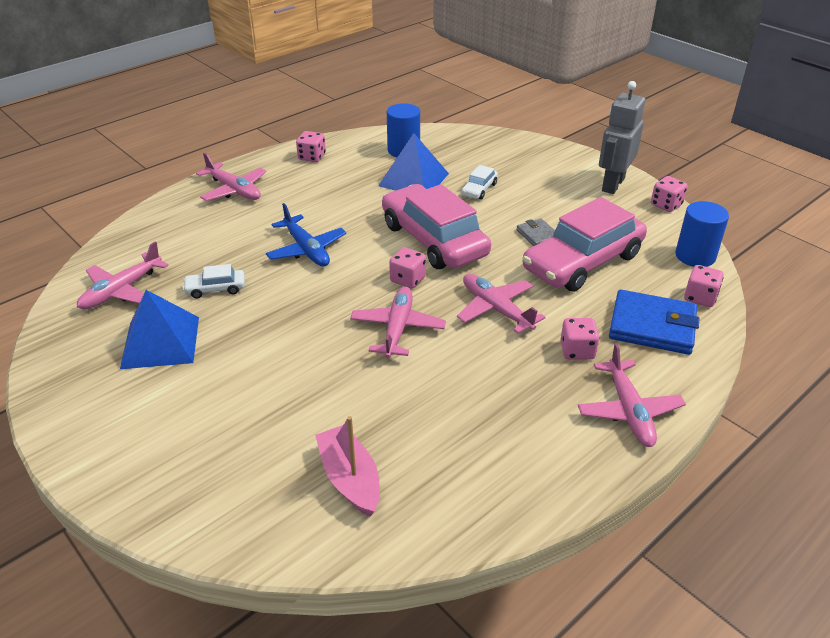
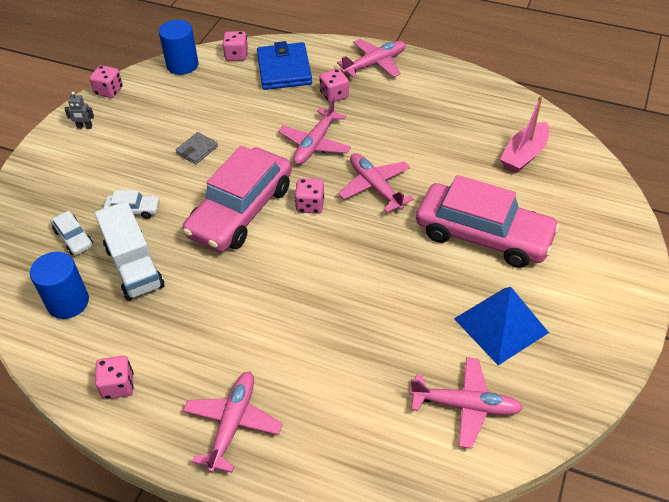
camera: 115 degrees left, 10 degrees up
(215, 289) = (410, 330): white car -> white car (73, 238)
(306, 249) = (309, 294): blue plane -> none
(397, 329) = (375, 187): pink plane -> pink plane turned 75 degrees clockwise
(414, 179) = (134, 267): blue pyramid -> white truck
(582, 262) = (224, 116): pink car -> pink car (483, 235)
(612, 184) = (84, 127): grey robot -> grey robot, size x0.41

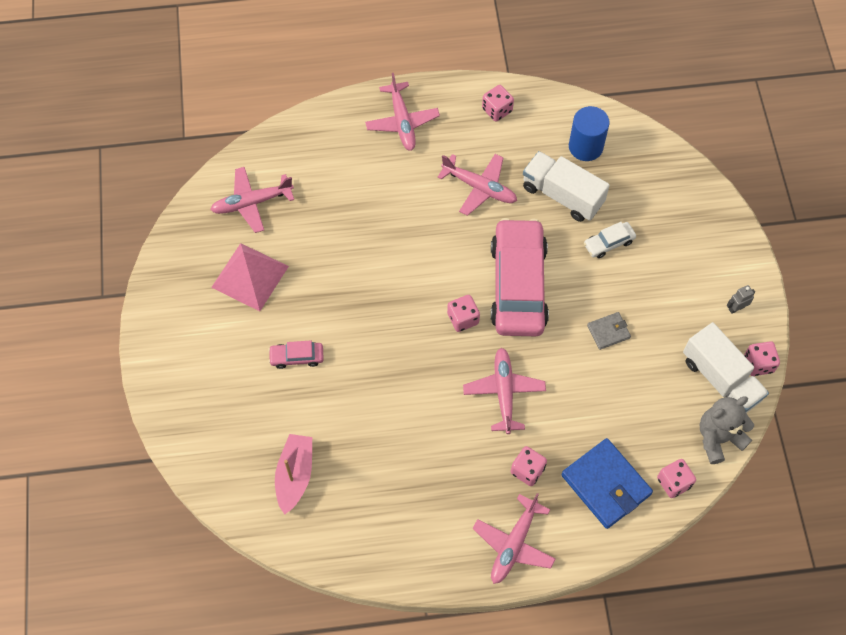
camera: 150 degrees right, 15 degrees up
(73, 238) = (632, 196): white car -> none
(145, 92) = (720, 379): none -> white truck
(182, 65) = (718, 438): blue cylinder -> grey teddy bear
(197, 150) = (608, 332): grey wallet -> grey wallet turned 60 degrees clockwise
(375, 187) = (417, 366): pink plane -> pink plane (479, 187)
(483, 235) = (297, 357): pink car -> pink car, size x0.42
(501, 325) = (250, 276): blue pyramid -> pink pyramid

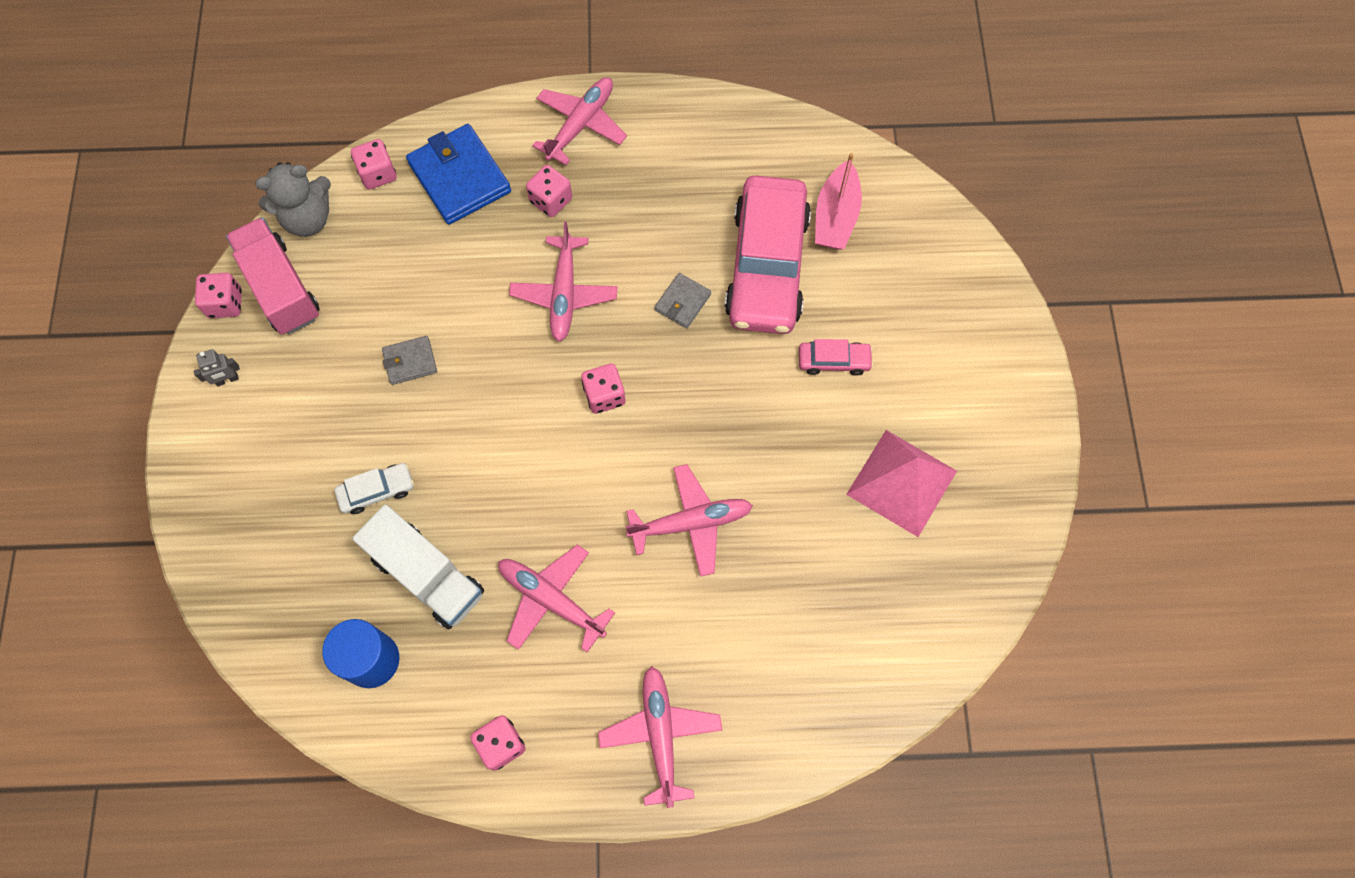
camera: 175 degrees left, 5 degrees up
(252, 203) = (903, 603): pink plane -> pink plane (690, 523)
(412, 393) = (682, 302): none -> grey wallet
(518, 285) = (520, 437): pink car -> pink car (766, 266)
(720, 379) = (281, 288): white truck -> pink truck

